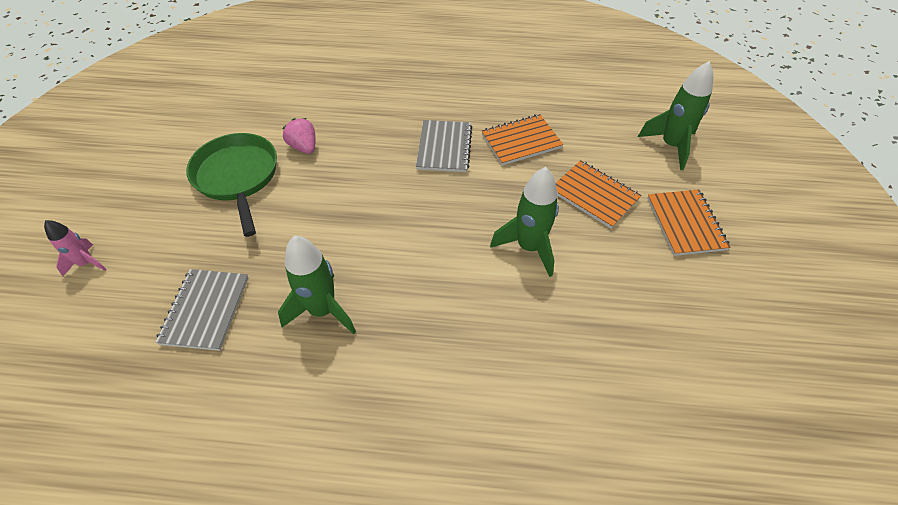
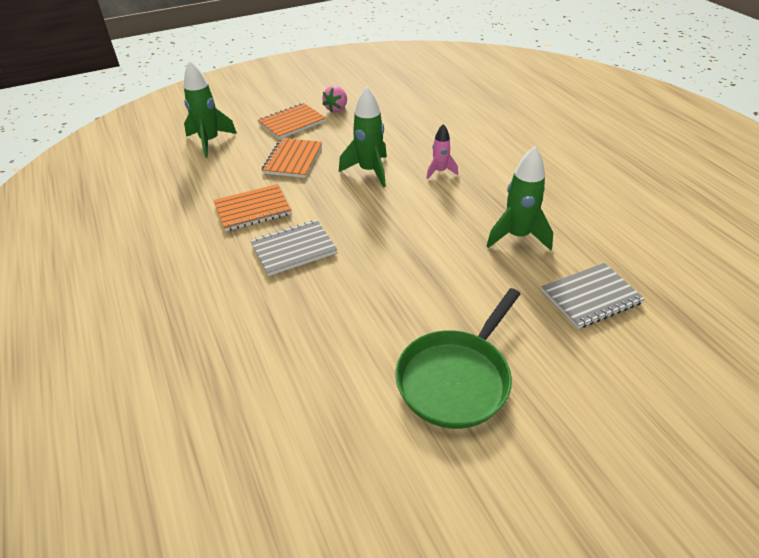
camera: 120 degrees left, 10 degrees down
(87, 263) = (664, 421): pink rocket -> pink rocket (440, 172)
(304, 147) = (369, 351): pink strawberry -> pink strawberry (336, 109)
(521, 141) = (253, 209): orange notebook -> orange notebook turned 60 degrees counterclockwise

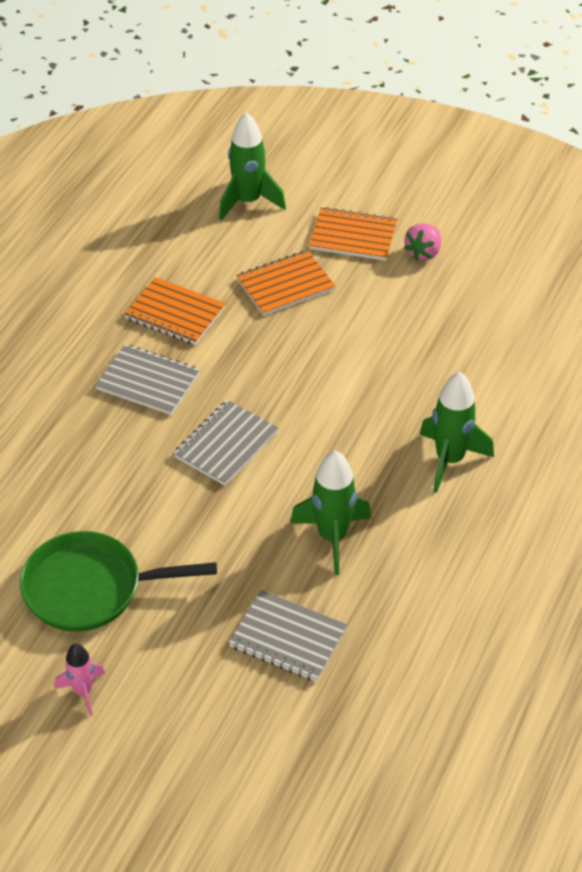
camera: 50 degrees right, 5 degrees up
(336, 109) = (423, 252): pink strawberry -> pink strawberry turned 45 degrees counterclockwise
(369, 171) = (328, 357): green rocket -> green rocket (449, 460)
(391, 242) = (226, 445): none -> grey notebook
(440, 172) = (388, 414): pink rocket -> pink rocket (83, 691)

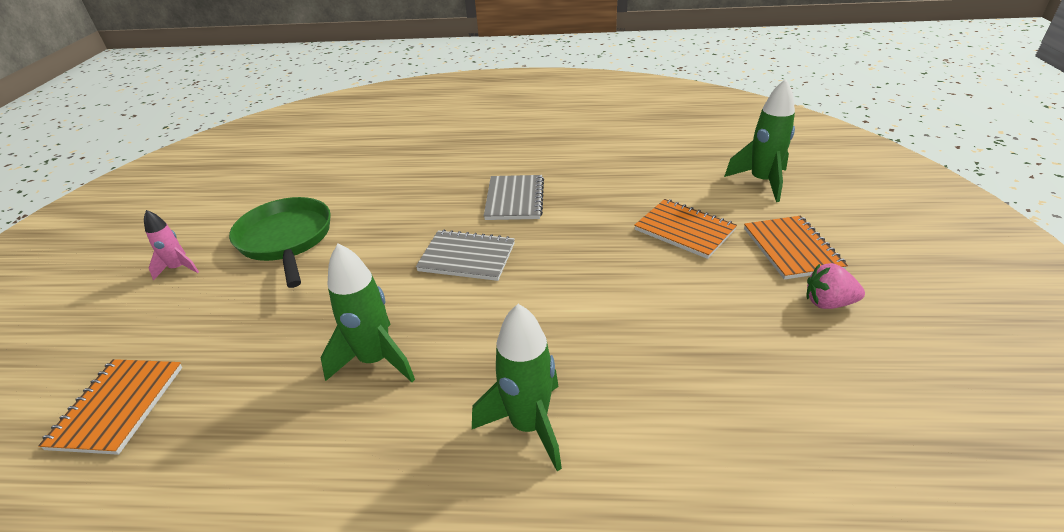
camera: 70 degrees right, 10 degrees down
(175, 313) = (598, 188): orange notebook -> orange notebook (117, 407)
(288, 638) = (235, 369): grey notebook -> none

